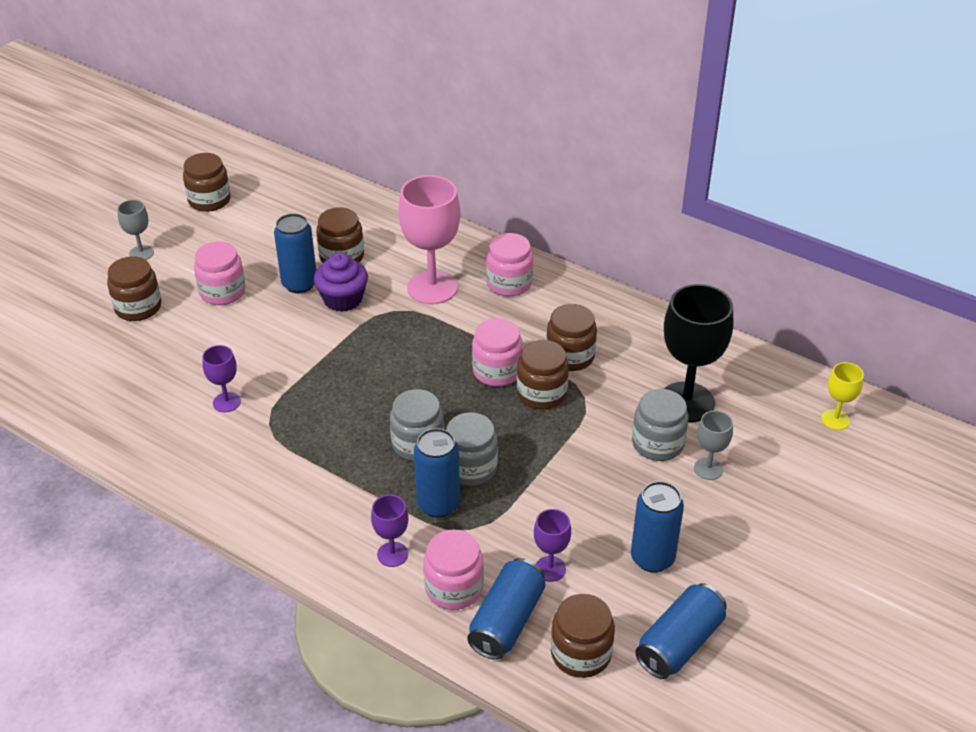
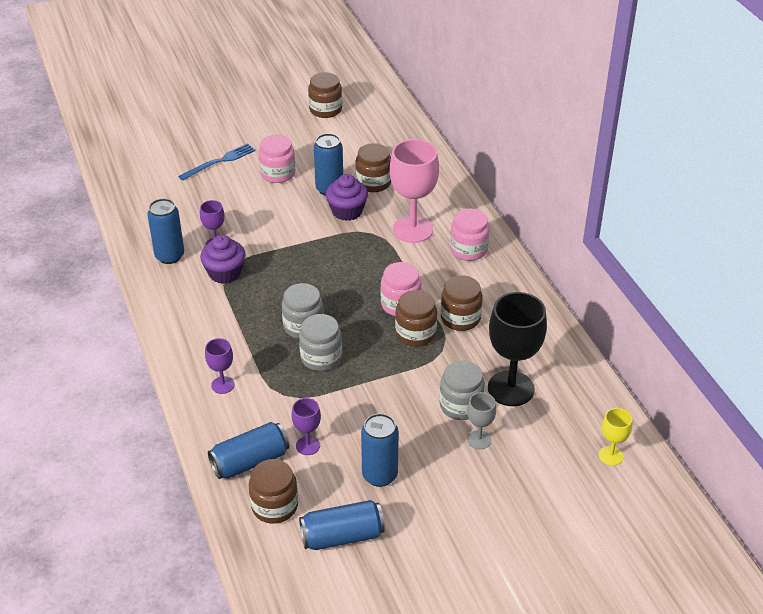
camera: 35 degrees right, 0 degrees up
(138, 307) = (219, 161): brown jar -> blue fork
(141, 253) = (253, 127): grey goblet -> none
(270, 429) = (225, 273): none -> purple cupcake
(438, 504) = (279, 369): blue can -> blue can (169, 256)
(454, 588) = (238, 424): pink jar -> none

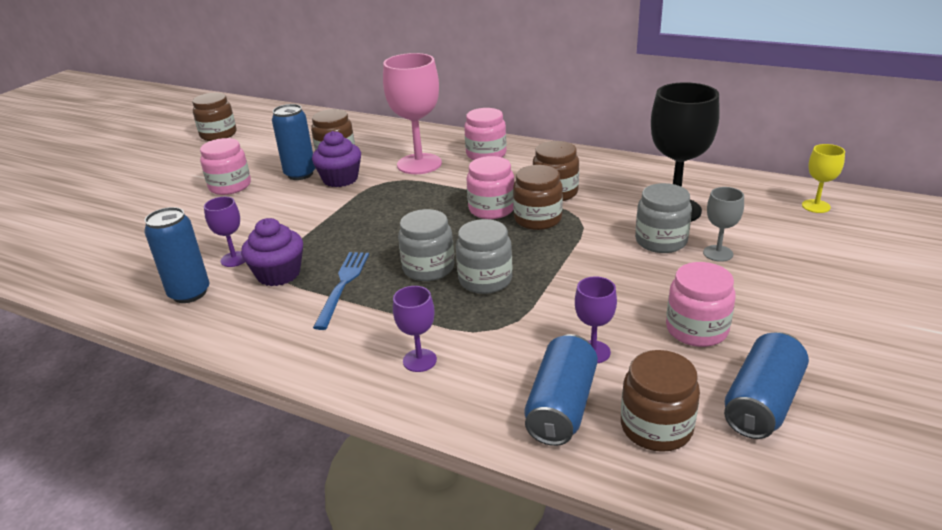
camera: 40 degrees left, 10 degrees down
(219, 161) = (151, 204): blue fork -> blue fork (343, 286)
(379, 475) = (696, 329): blue can -> pink jar

